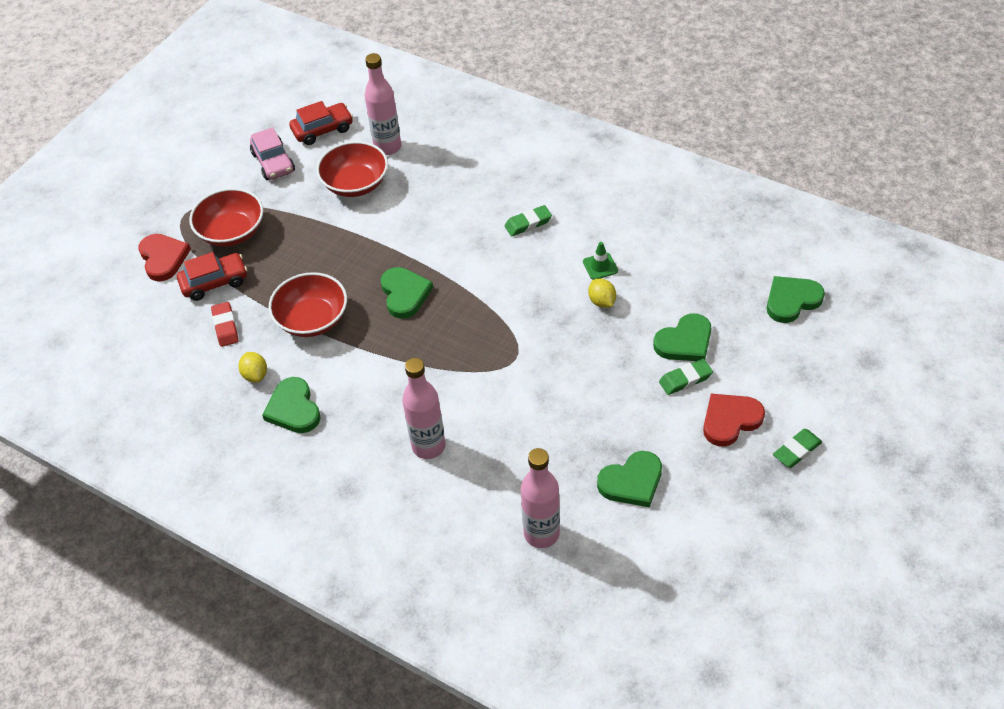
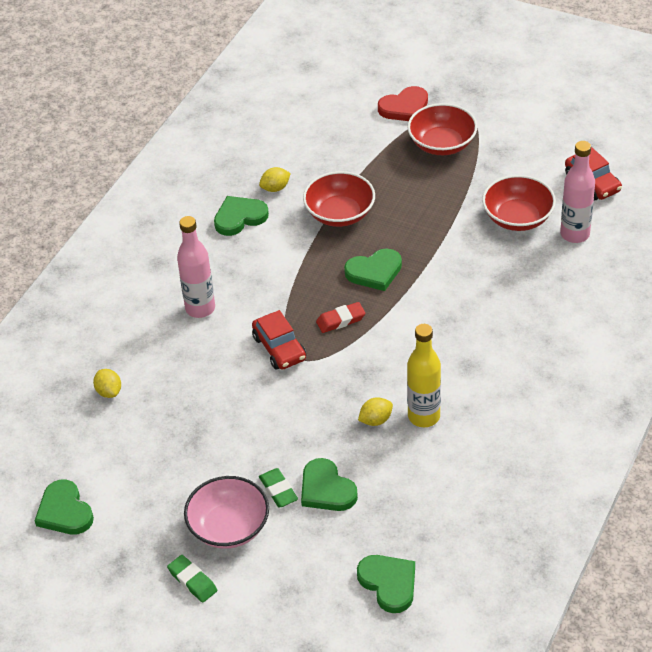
camera: 85 degrees right, 5 degrees down
(214, 282) = (379, 144): red car -> red car (279, 348)
(225, 326) = (328, 160): red eraser -> red eraser (340, 320)
(273, 162) = (538, 156): pink car -> none
(528, 223) = (478, 354): green eraser -> none
(541, 533) = (109, 391): pink bottle -> yellow lemon
(600, 266) = (424, 416): green traffic cone -> yellow bottle
(632, 482) = (160, 452): green heart -> green heart (64, 511)
(730, 420) = (229, 527): red heart -> pink bowl

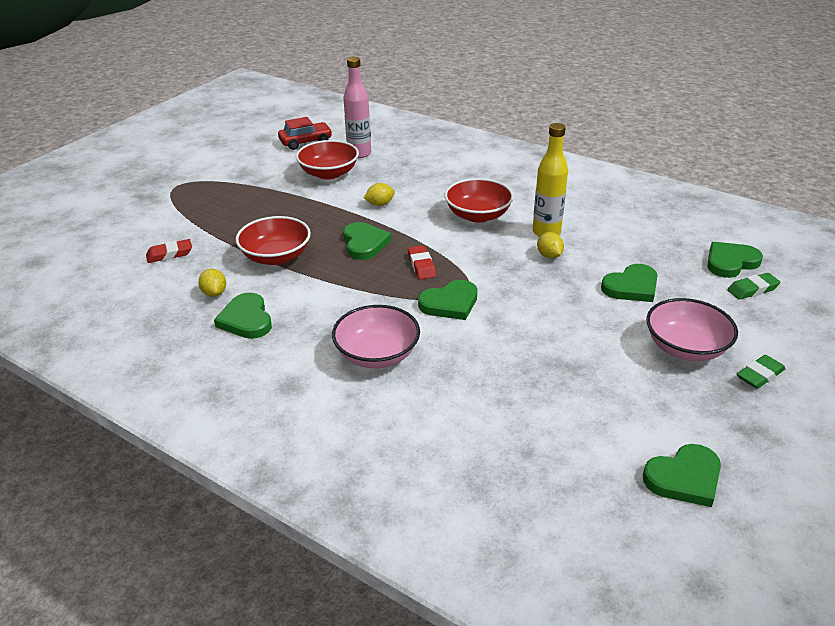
camera: 85 degrees left, 10 degrees down
(109, 391) = (493, 434): yellow lemon -> yellow lemon (380, 204)
(200, 308) = (377, 354): pink bottle -> pink bowl
(278, 490) = (635, 314): green eraser -> green eraser (752, 289)
(279, 348) = (450, 303): red car -> green heart
(332, 143) = (169, 254): none -> red eraser
(404, 107) = (150, 212): red heart -> none
(442, 144) = (215, 198): red bowl -> red bowl (478, 215)

